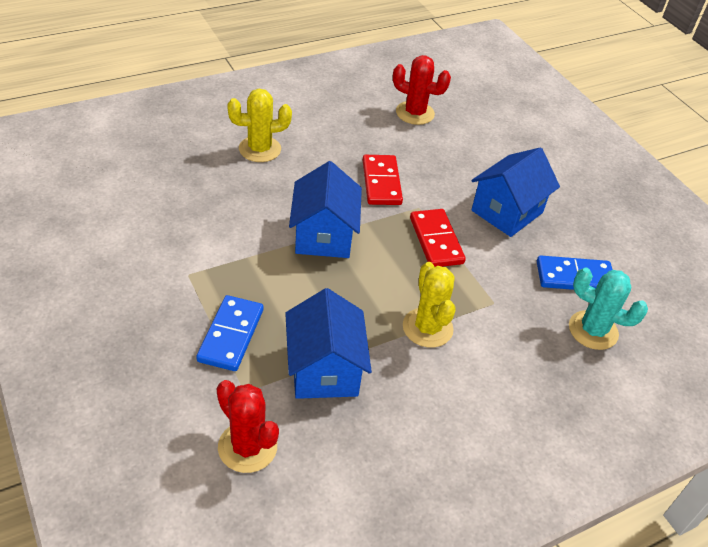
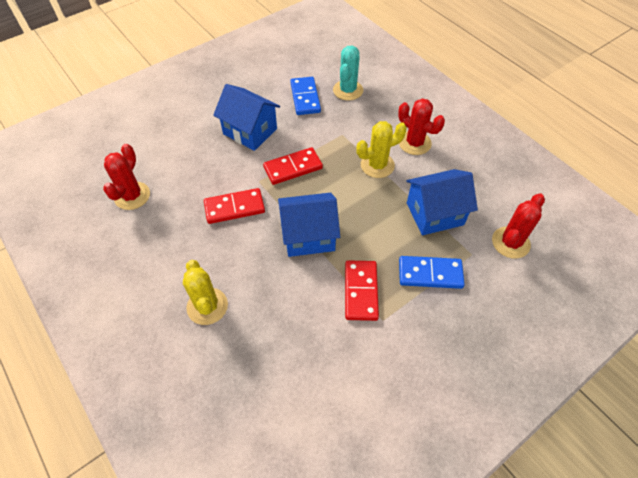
camera: 95 degrees left, 10 degrees up
(232, 264) = (360, 291): none -> red domino
(467, 386) = (414, 143): none -> red cactus

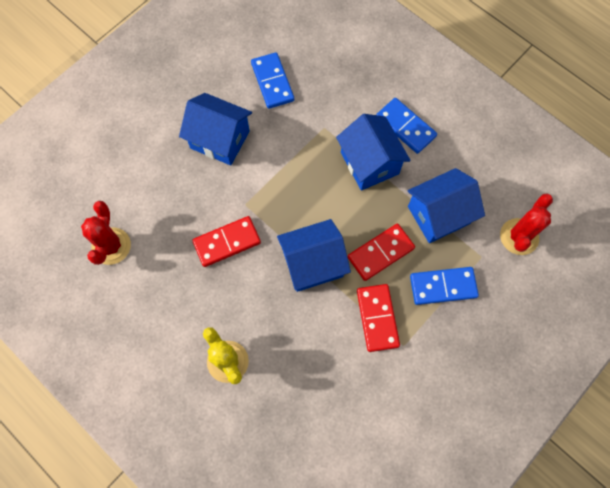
camera: 10 degrees left, 15 degrees up
(293, 168) = (278, 181): red domino -> red domino (380, 253)
(348, 90) = (319, 64): turquoise cactus -> none
(377, 165) = (369, 163): yellow cactus -> blue house
(414, 143) = (405, 127): red cactus -> blue domino

